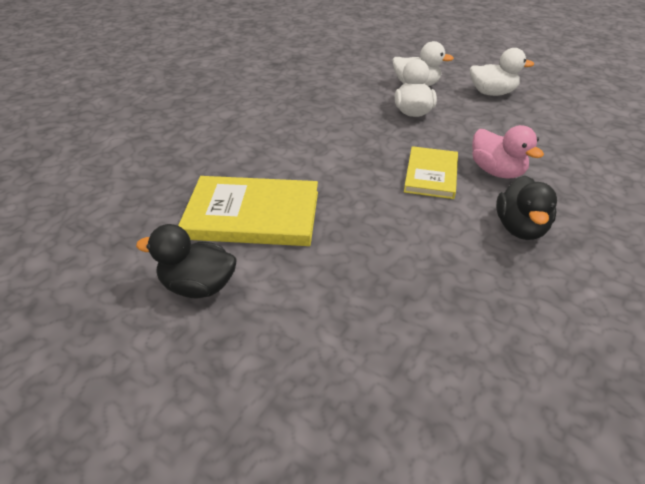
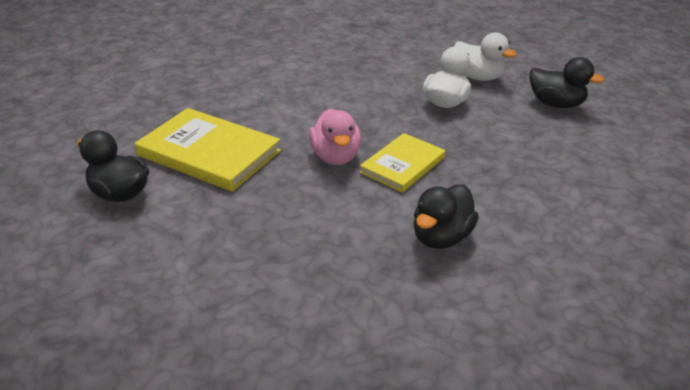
camera: 25 degrees right, 5 degrees down
(492, 93) = (556, 104): white duck -> black duck
(496, 171) = (474, 181): pink duck -> pink duck (335, 157)

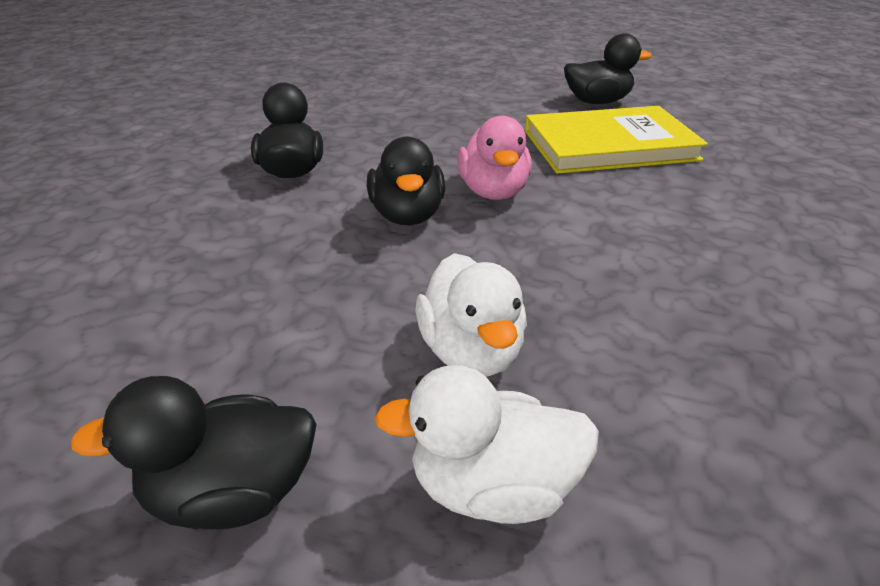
camera: 140 degrees right, 0 degrees up
(335, 157) = (493, 192): pink duck -> pink duck turned 135 degrees counterclockwise
(403, 165) = (407, 215): yellow book -> black duck

